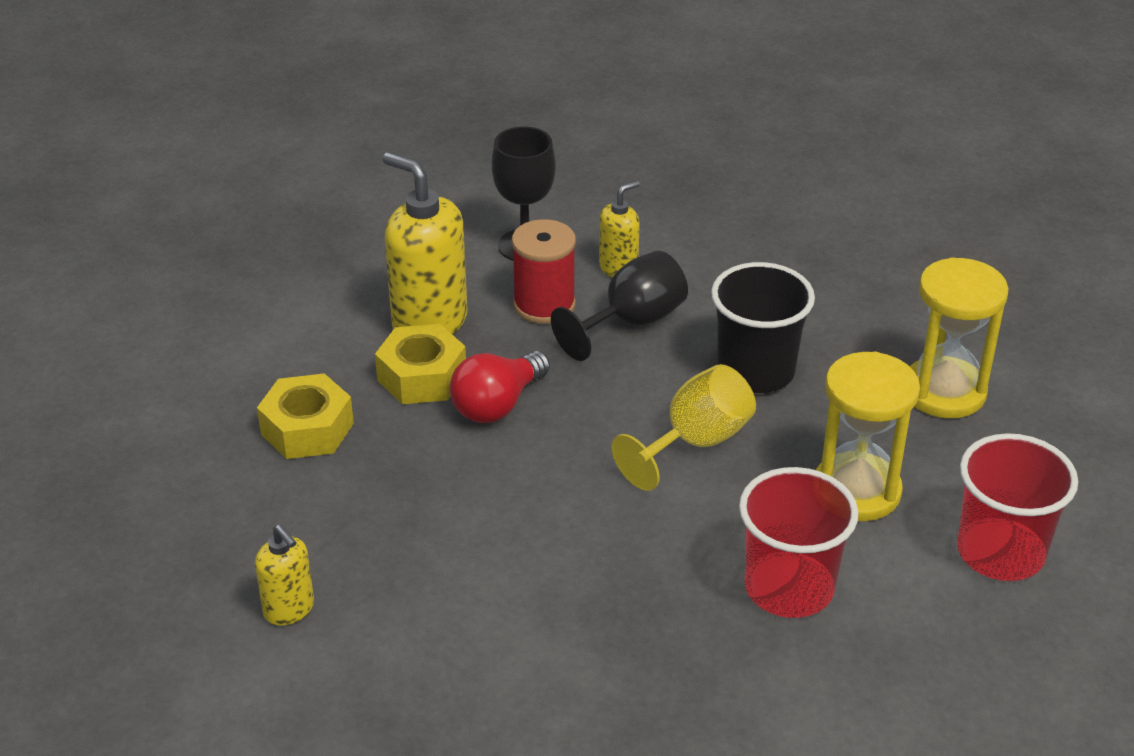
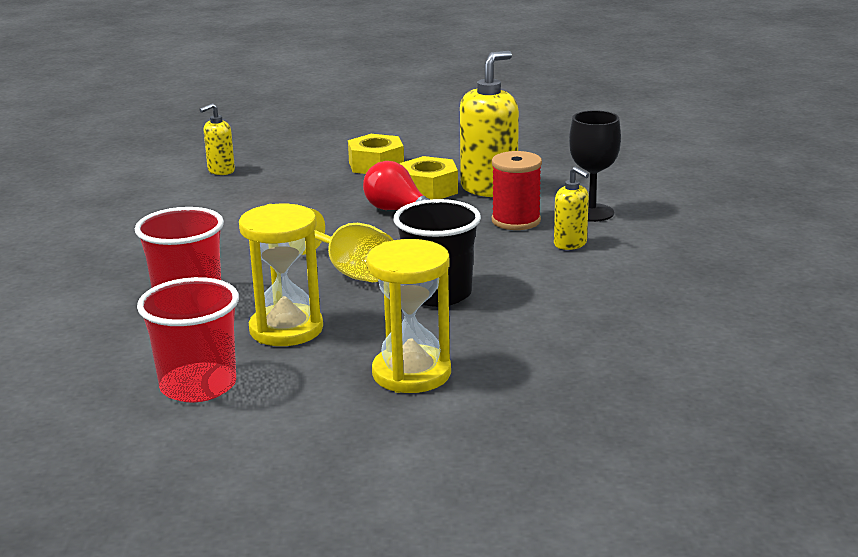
camera: 90 degrees right, 15 degrees down
(631, 322) = (498, 249): black goblet -> none

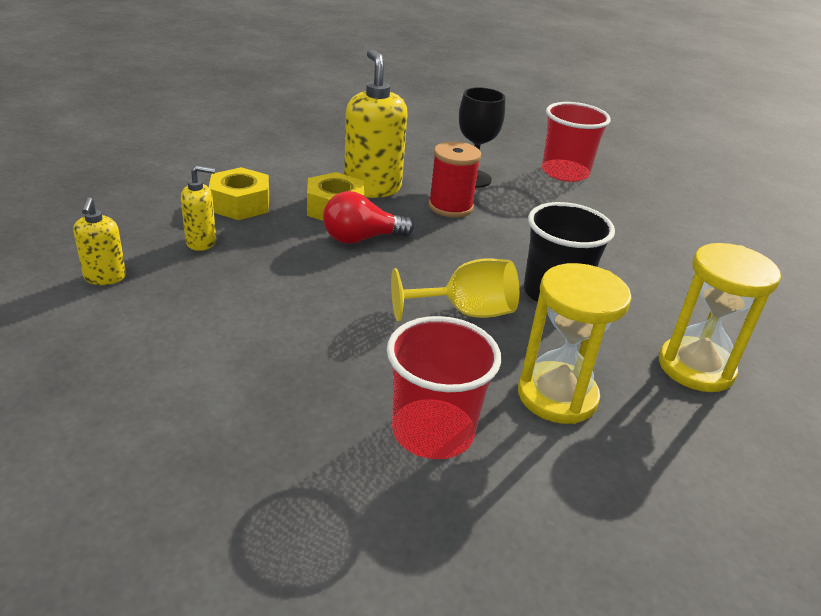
camera: 60 degrees left, 10 degrees up
(198, 386) = (644, 501): red cup -> red cup (565, 172)
(570, 244) = (519, 209): yellow soap dispenser -> yellow soap dispenser (201, 242)

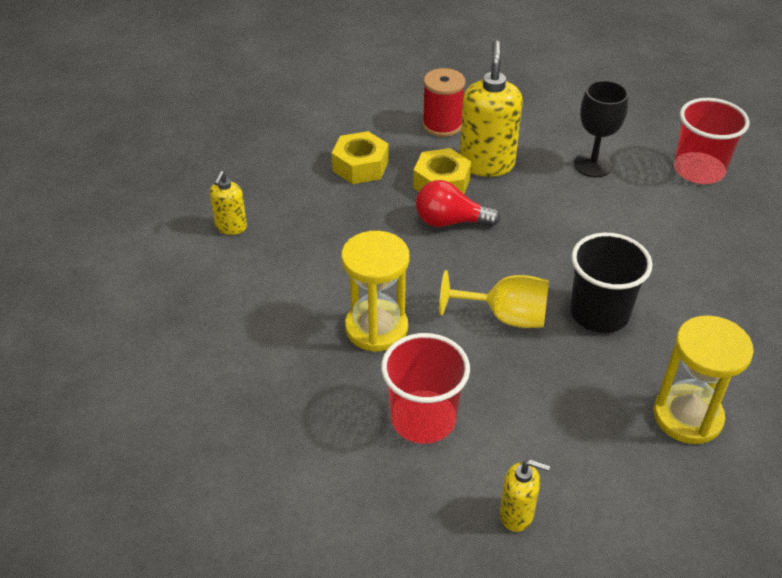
camera: 25 degrees right, 10 degrees up
(201, 242) = (314, 203): yellow soap dispenser -> yellow soap dispenser (517, 514)
(450, 207) = (552, 197): red spool -> red spool (442, 125)
(557, 396) = (541, 413): yellow hourglass -> yellow hourglass (376, 328)

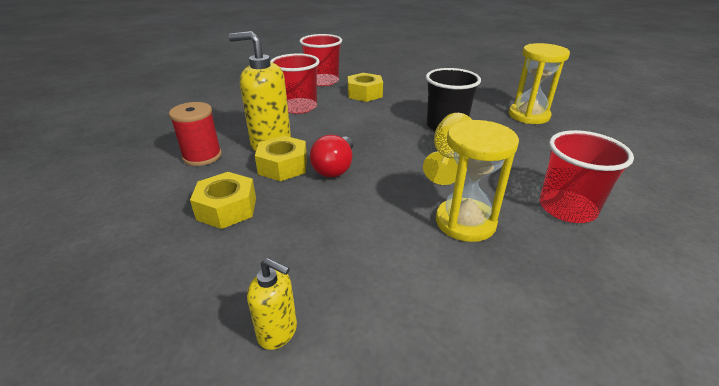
camera: 80 degrees left, 10 degrees down
(517, 514) = (638, 179): yellow soap dispenser -> none
(593, 165) = (299, 107): black goblet -> red cup
(674, 220) = (364, 94): none -> yellow nut

